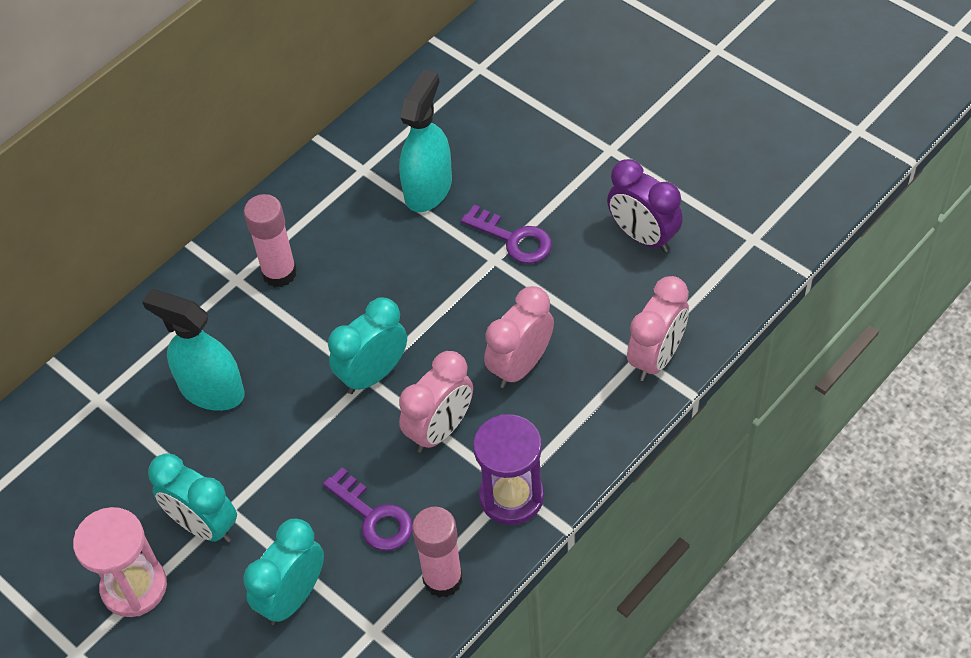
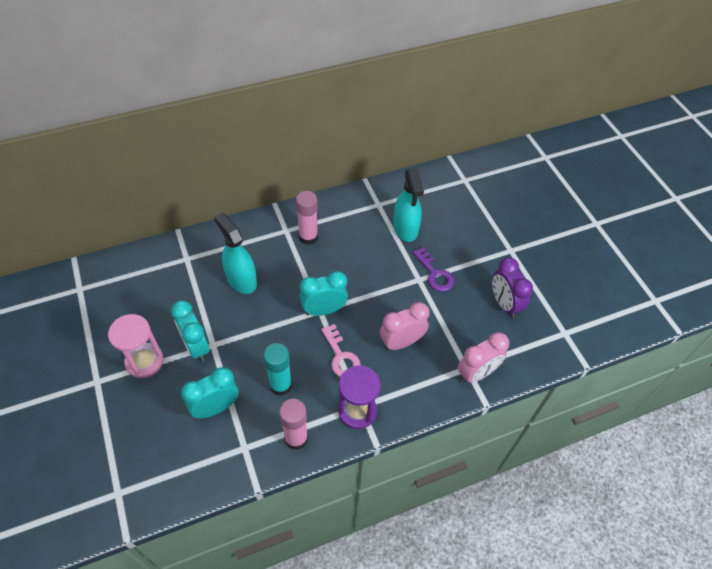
camera: 20 degrees right, 0 degrees up
(373, 516) = (280, 385): purple key -> turquoise glue stick
(428, 188) = (405, 228): turquoise spray bottle -> turquoise spray bottle turned 120 degrees clockwise
(440, 430) = (341, 356): pink clock -> pink key

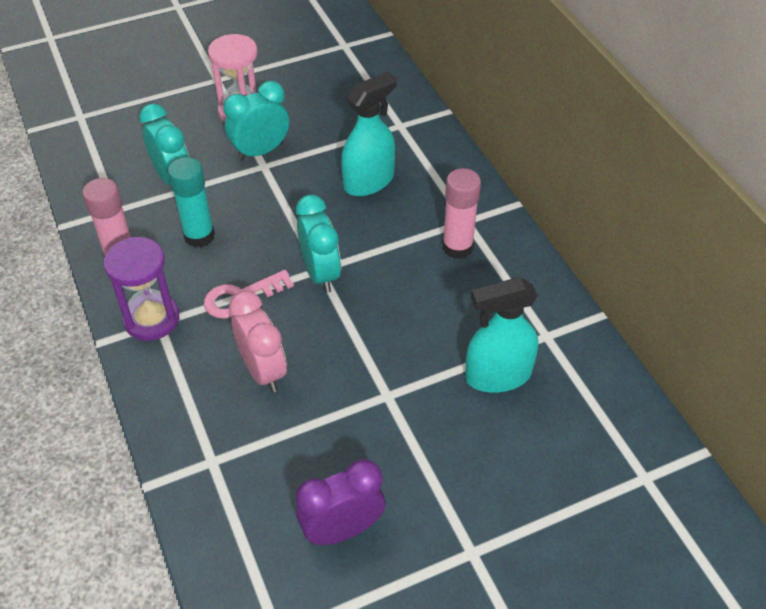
camera: 90 degrees right, 5 degrees down
(434, 273) = (401, 419): purple key -> none
(476, 373) = (201, 475): pink clock -> none

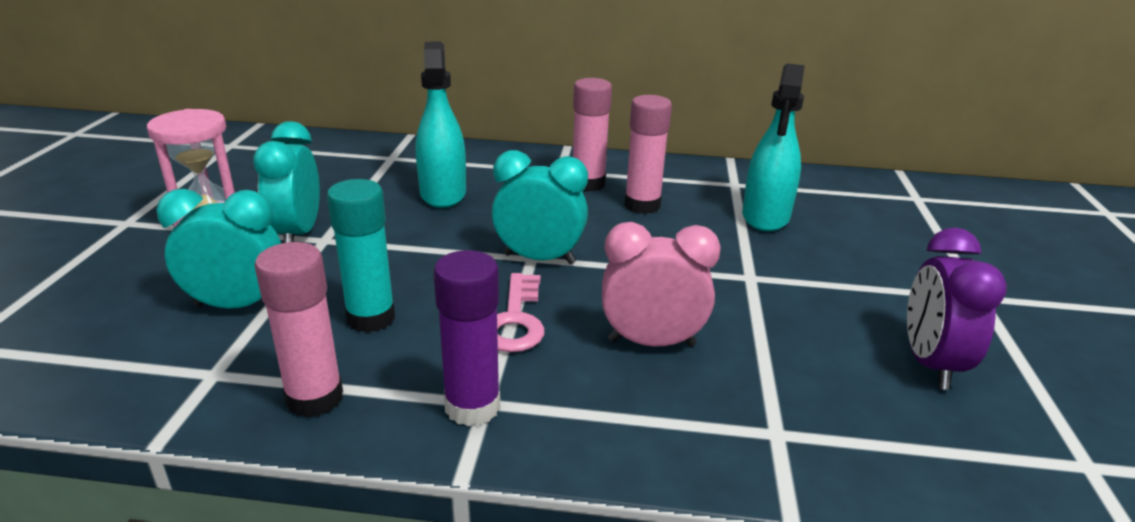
camera: 60 degrees left, 20 degrees down
(151, 319) = (472, 406): purple hourglass -> purple glue stick
(448, 293) = (642, 205): none -> pink glue stick

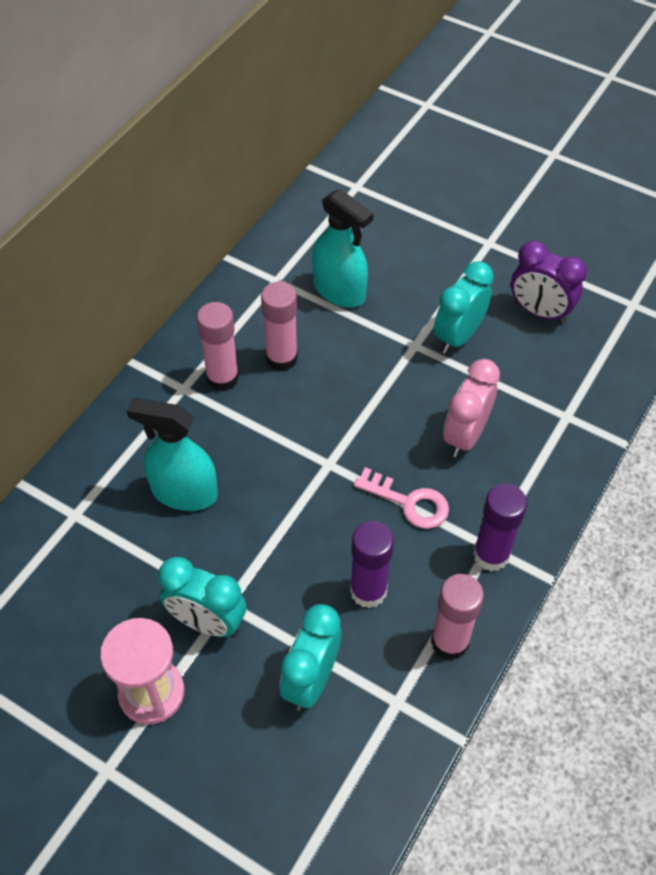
camera: 65 degrees left, 25 degrees up
(371, 318) = (368, 591): turquoise glue stick -> purple glue stick
(539, 259) = (333, 459): turquoise clock -> turquoise clock (458, 336)

